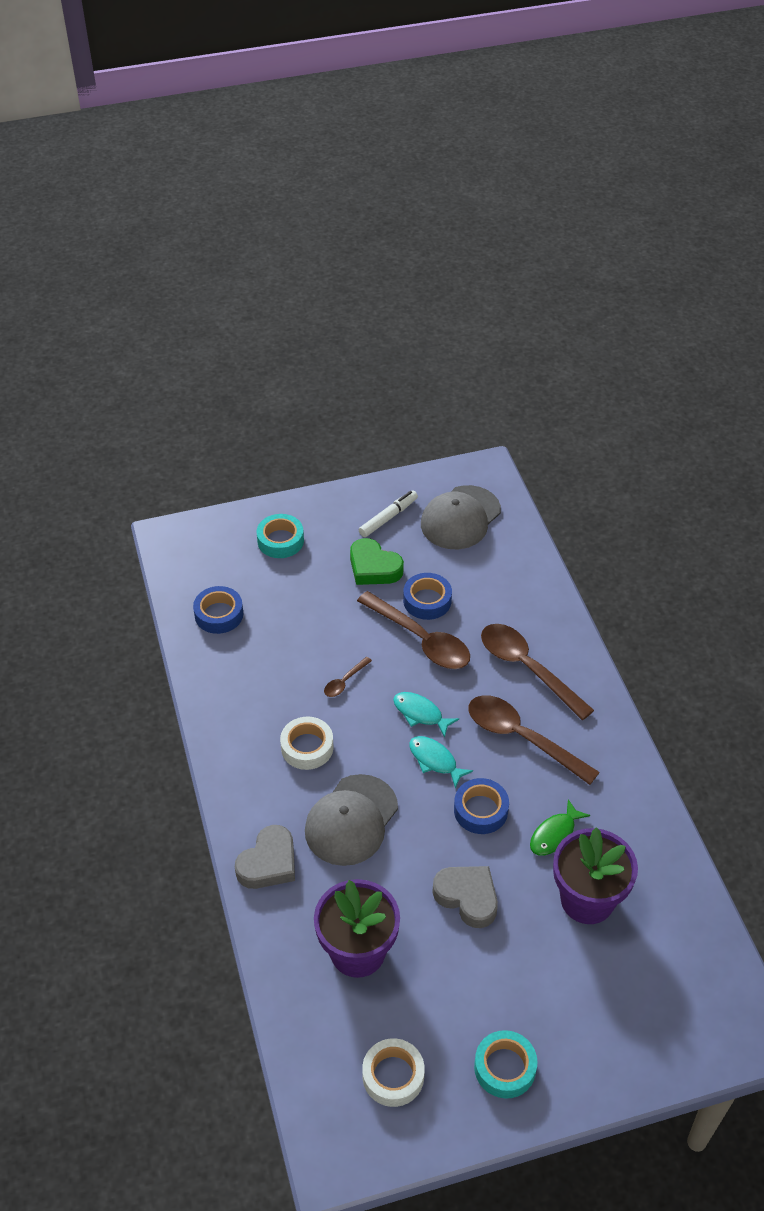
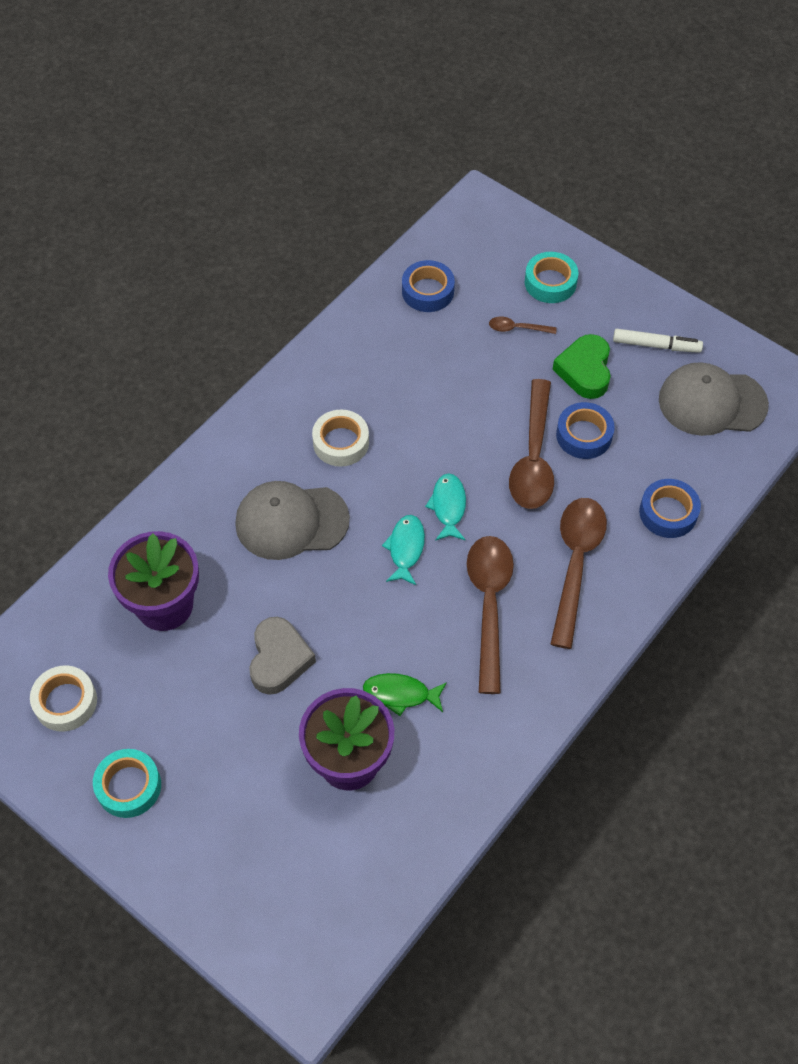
camera: 55 degrees right, 10 degrees up
(268, 863) = (203, 487): grey heart -> none
(344, 681) = (434, 427): brown spoon -> brown spoon (517, 328)
(480, 810) = (380, 617): blue tape -> blue tape (668, 513)

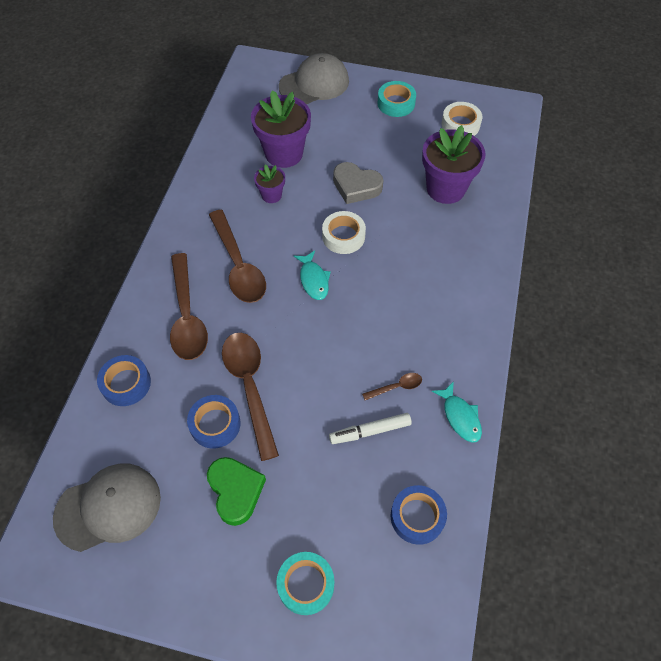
camera: 155 degrees right, 0 degrees up
(279, 659) = (356, 186): grey heart -> grey heart turned 45 degrees counterclockwise
(291, 521) = (402, 267): grey cap -> grey cap (314, 84)
(341, 442) = (404, 337): white tape -> white tape (343, 236)
(400, 694) = (271, 195): green fish -> purple flower pot
(448, 506) = (298, 321): turquoise fish -> turquoise fish (460, 416)
(517, 328) = (315, 511): brown spoon -> brown spoon (396, 387)
(656, 345) = (176, 551): white marker -> white marker (370, 431)

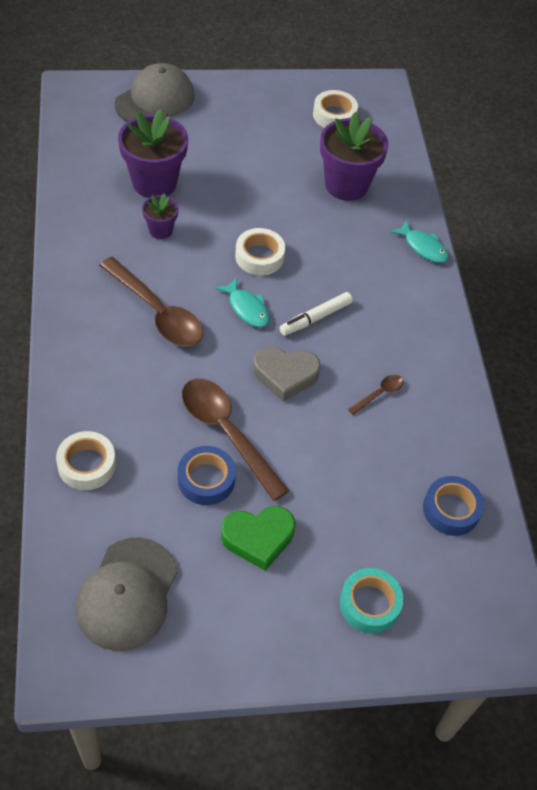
camera: 25 degrees left, 5 degrees down
(108, 507) = (127, 594): grey cap -> grey cap turned 150 degrees clockwise
(126, 383) = (86, 465): blue tape -> white tape
(187, 316) = (123, 378): brown spoon -> none
(235, 491) = (258, 538): green heart -> green heart turned 120 degrees clockwise
(356, 186) = (250, 202): grey heart -> grey heart (285, 375)
(370, 431) = (371, 443): white marker -> white marker (315, 318)
(396, 103) = (256, 105): turquoise tape -> none
(460, 416) = (453, 406): turquoise fish -> turquoise fish (423, 247)

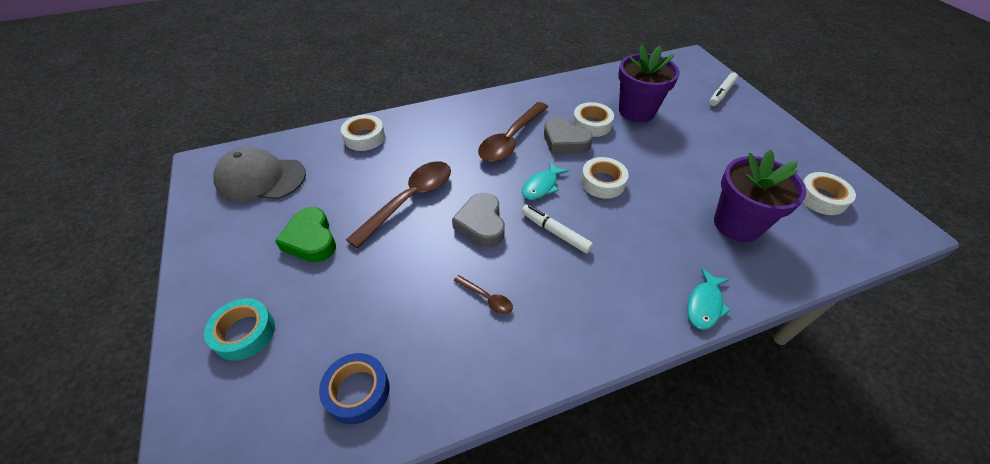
camera: 80 degrees right, 5 degrees down
(155, 100) = (721, 93): grey cap -> white marker
(160, 230) = (591, 124): purple flower pot -> white tape
(181, 264) = (564, 141): none -> grey heart
(206, 479) = (363, 198): blue tape -> none

